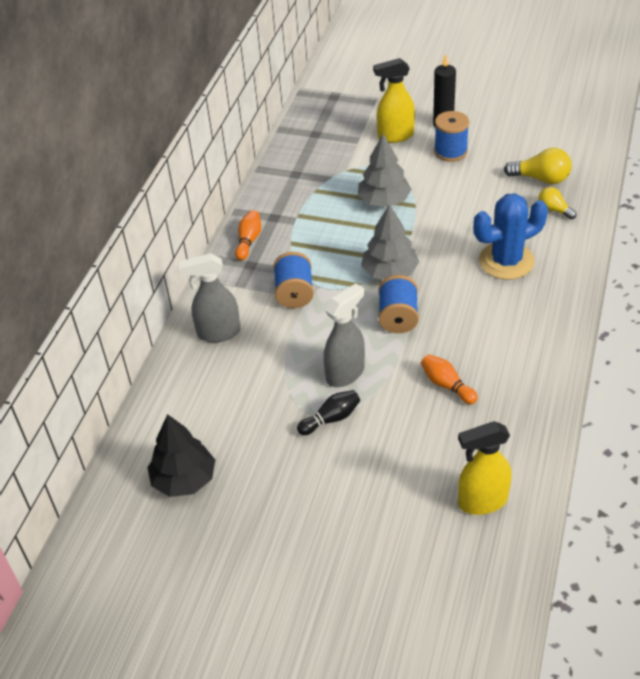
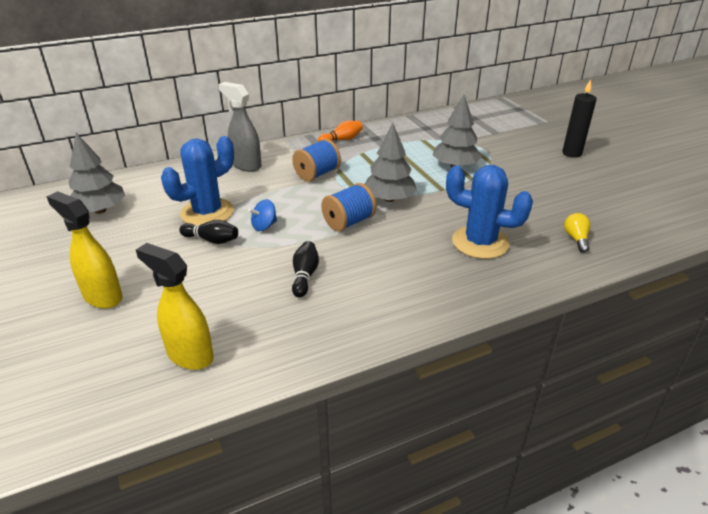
camera: 45 degrees right, 10 degrees down
(184, 479) = (100, 210): black tree -> grey tree
(279, 401) = (207, 213): none -> blue cactus
(346, 373) = (264, 226): grey spray bottle -> blue spinning top
(395, 136) = (524, 142): yellow spray bottle -> yellow spray bottle (102, 297)
(447, 385) = (305, 276): orange bowling pin -> black bowling pin
(450, 151) = (551, 168): blue spool -> none
(541, 179) = (598, 217): yellow light bulb -> none

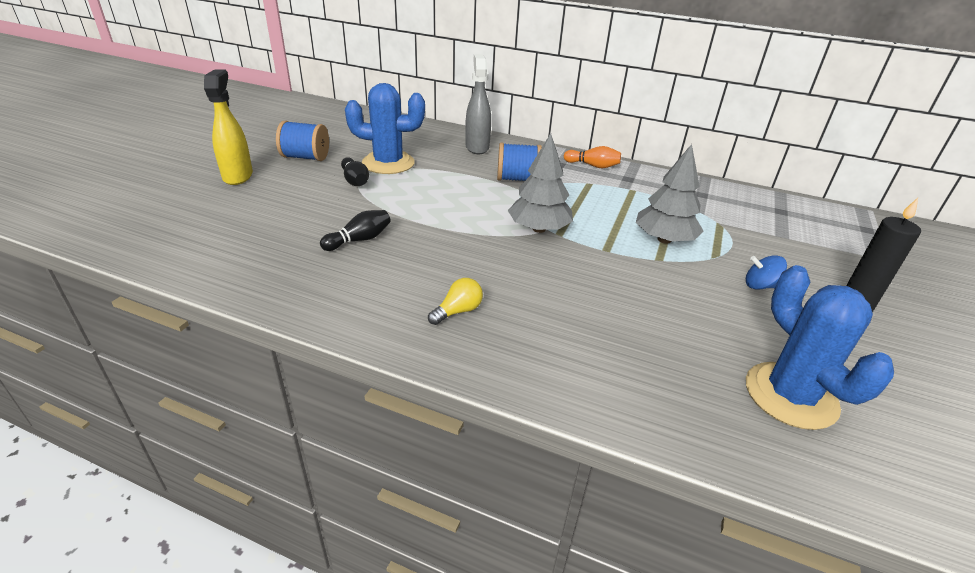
camera: 45 degrees right, 0 degrees up
(100, 210) = (336, 129): grey tree -> none
(189, 355) = (203, 237): yellow spray bottle -> none
(264, 226) = (404, 192): blue spinning top -> blue spinning top (760, 286)
(349, 222) = (468, 225): blue spool -> blue spool (305, 157)
(480, 242) = (548, 313): blue cactus -> blue cactus (790, 395)
(576, 239) = (667, 384): yellow light bulb -> yellow light bulb (458, 311)

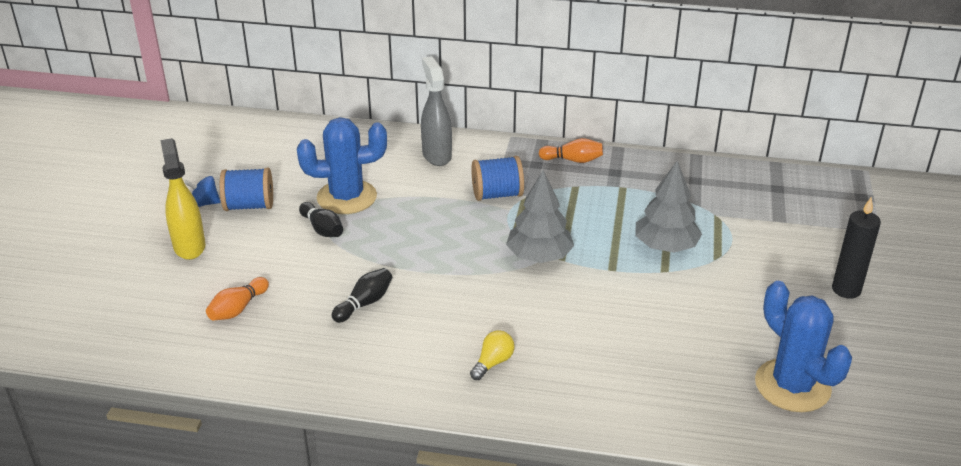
camera: 10 degrees left, 0 degrees up
(244, 226) = (238, 309): none -> orange bowling pin
(760, 286) = (761, 283): blue spinning top -> blue spinning top (204, 203)

